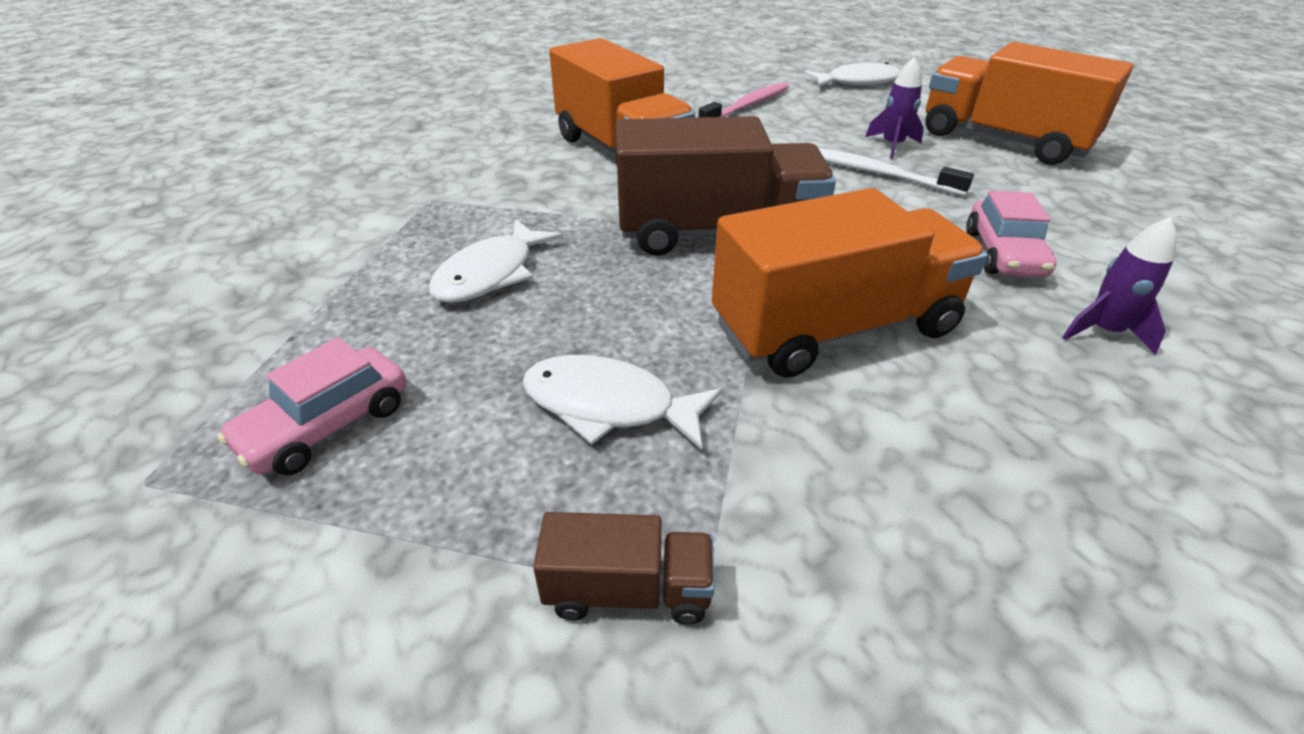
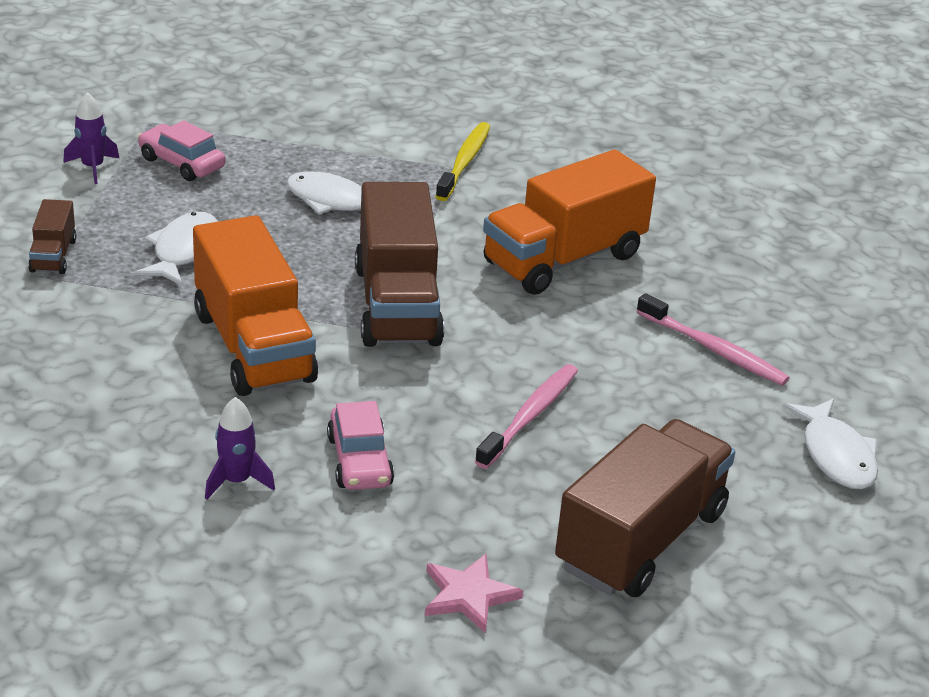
camera: 85 degrees right, 5 degrees down
(423, 192) = (464, 162): none -> yellow toothbrush
(876, 173) = (529, 416): white toothbrush -> pink toothbrush
(892, 145) = (608, 443): purple rocket -> purple rocket (93, 167)
(1003, 140) = (641, 540): orange truck -> brown truck
(1003, 254) = (360, 461): pink car -> pink car turned 105 degrees counterclockwise
(1139, 204) = (468, 595): none -> pink star

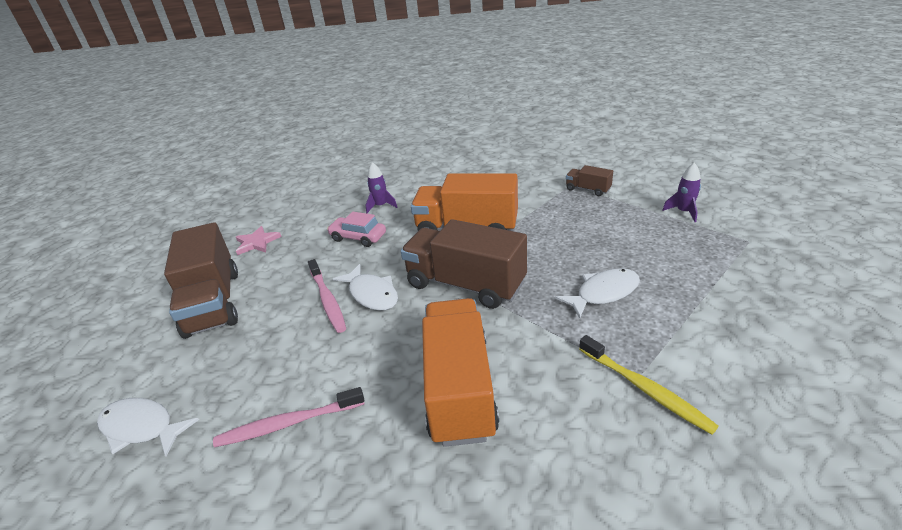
camera: 130 degrees right, 0 degrees up
(181, 163) = (681, 243): pink car -> none
(183, 250) = (571, 225): white fish -> white fish (372, 294)

